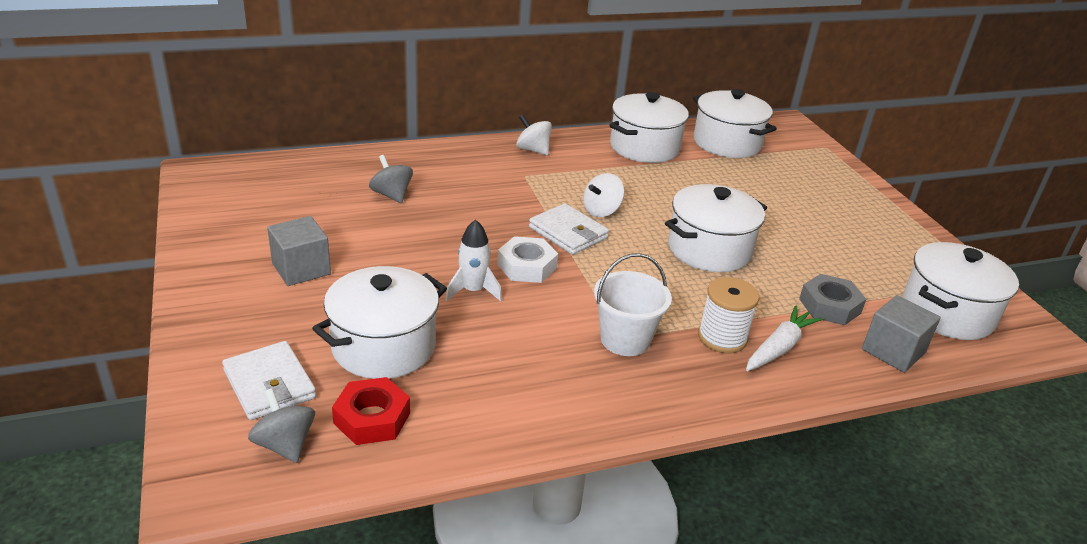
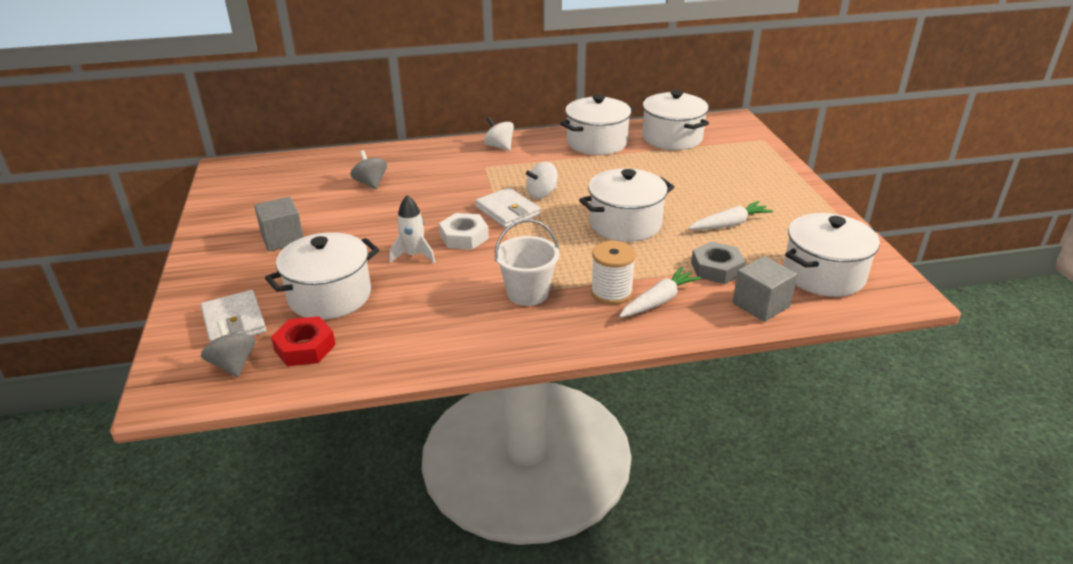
camera: 10 degrees right, 0 degrees up
(825, 250) = (729, 224): none -> white carrot

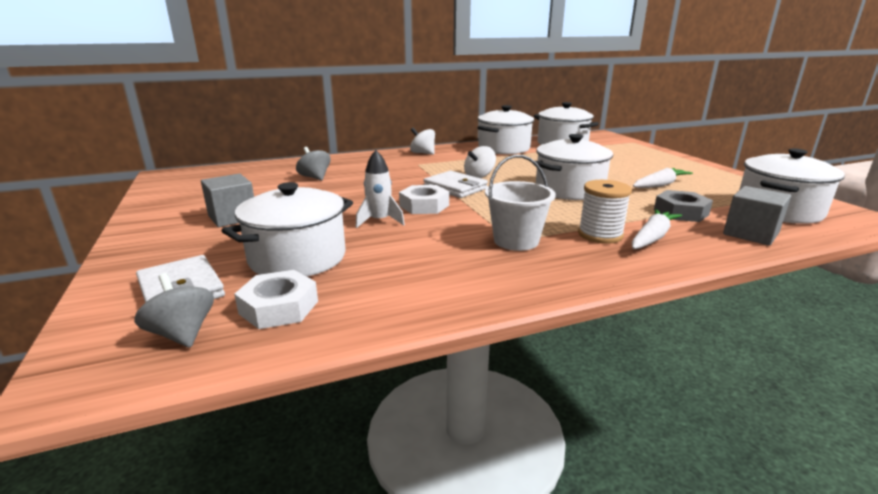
camera: 10 degrees left, 10 degrees down
(305, 347) = (279, 307): red nut -> white nut

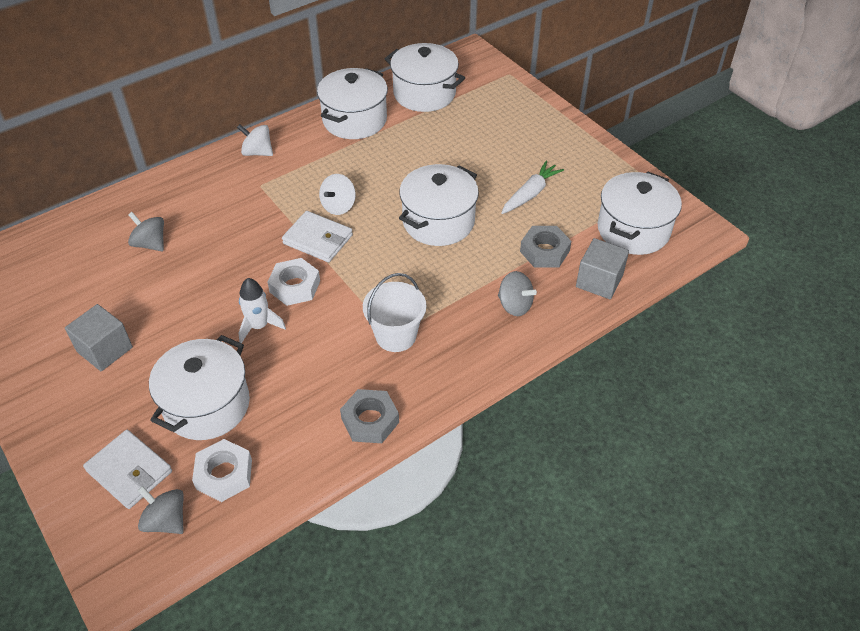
camera: 15 degrees left, 25 degrees up
(471, 291) = (370, 420): none -> grey nut
(600, 235) = (469, 310): white spool -> none
(652, 237) = (514, 305): white carrot -> grey spinning top

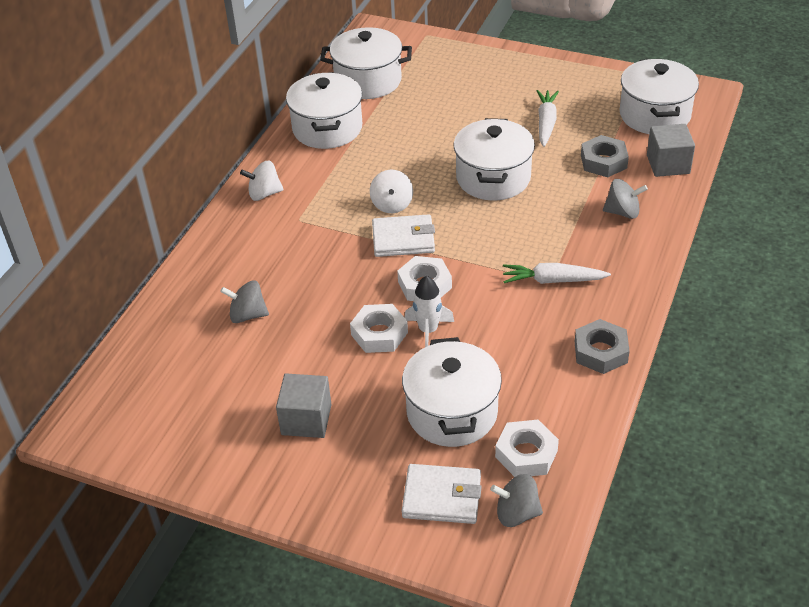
camera: 30 degrees left, 5 degrees down
(222, 309) = (379, 333): none -> white nut
(395, 336) = (553, 280): white bucket -> white carrot

